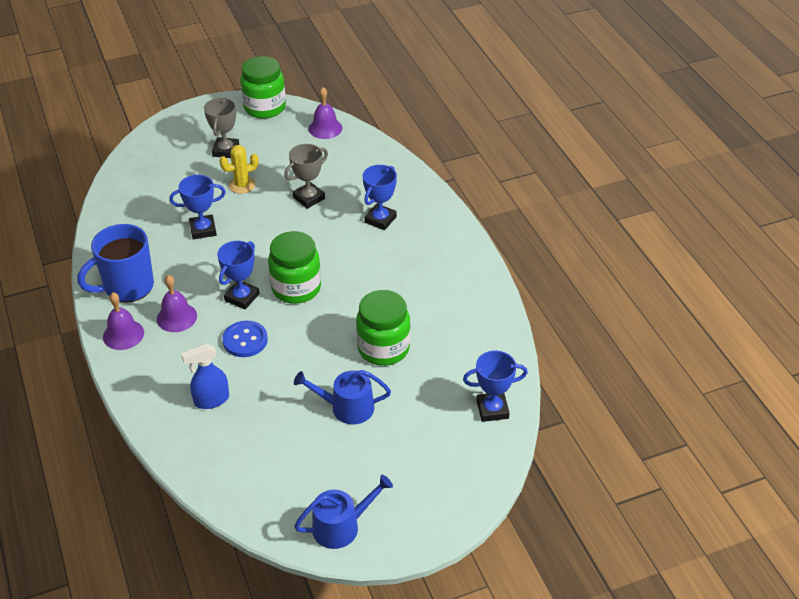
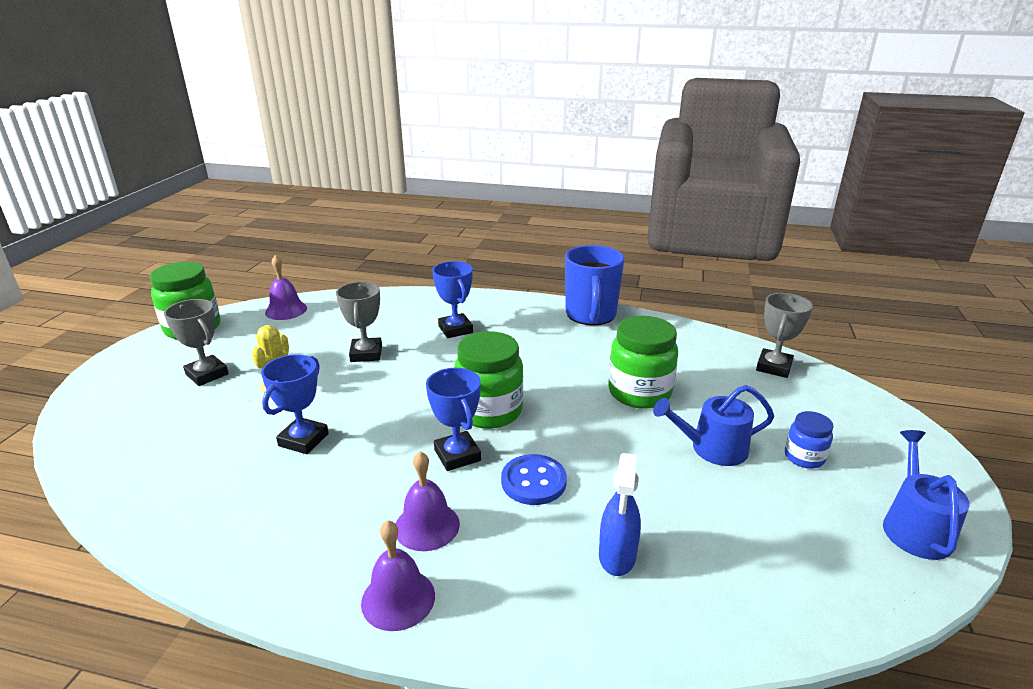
camera: 55 degrees left, 15 degrees down
(127, 287) = (308, 552): blue mug -> blue mug (591, 315)
(347, 407) = (712, 448): blue watering can -> blue watering can turned 45 degrees clockwise
(376, 456) = (804, 457): none -> blue jar
(492, 409) = (773, 367): blue trophy -> grey trophy

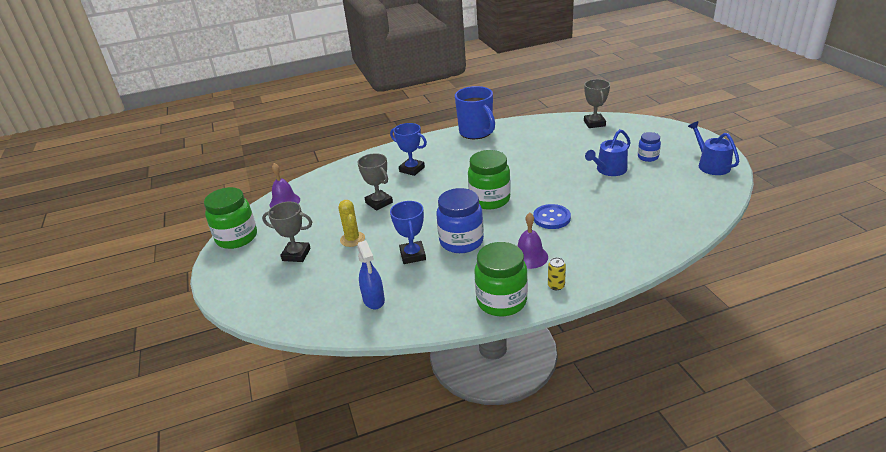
camera: 30 degrees left, 5 degrees up
(378, 452) = (461, 241): none -> blue jar
(398, 599) = (556, 286): purple bell -> yellow can
(457, 455) = (502, 224): blue trophy -> none
(617, 556) = (621, 227): blue spray bottle -> blue spray bottle (374, 300)
(639, 393) = (549, 160): green jar -> green jar (501, 301)

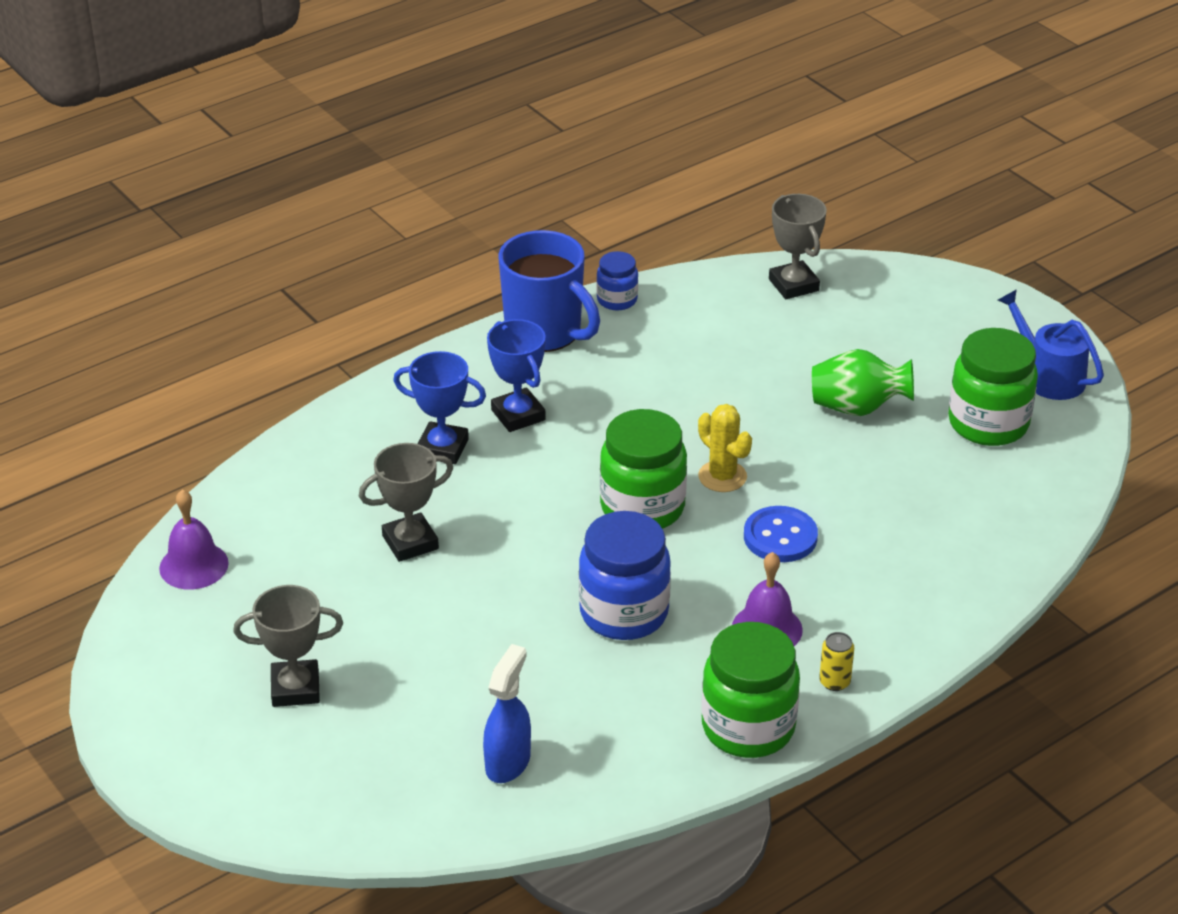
camera: 20 degrees left, 5 degrees up
(237, 238) = (137, 667): green jar -> green jar (988, 423)
(352, 239) = (397, 637): yellow cactus -> yellow cactus (722, 476)
(374, 300) = (508, 762): blue spray bottle -> blue spray bottle turned 120 degrees counterclockwise
(379, 203) = (410, 542): grey trophy -> grey trophy turned 60 degrees counterclockwise
(412, 255) = (540, 656): blue trophy -> blue trophy (518, 415)
(609, 170) = (857, 408): blue watering can -> green vase
(648, 157) = (925, 367): blue jar -> blue jar (617, 300)

